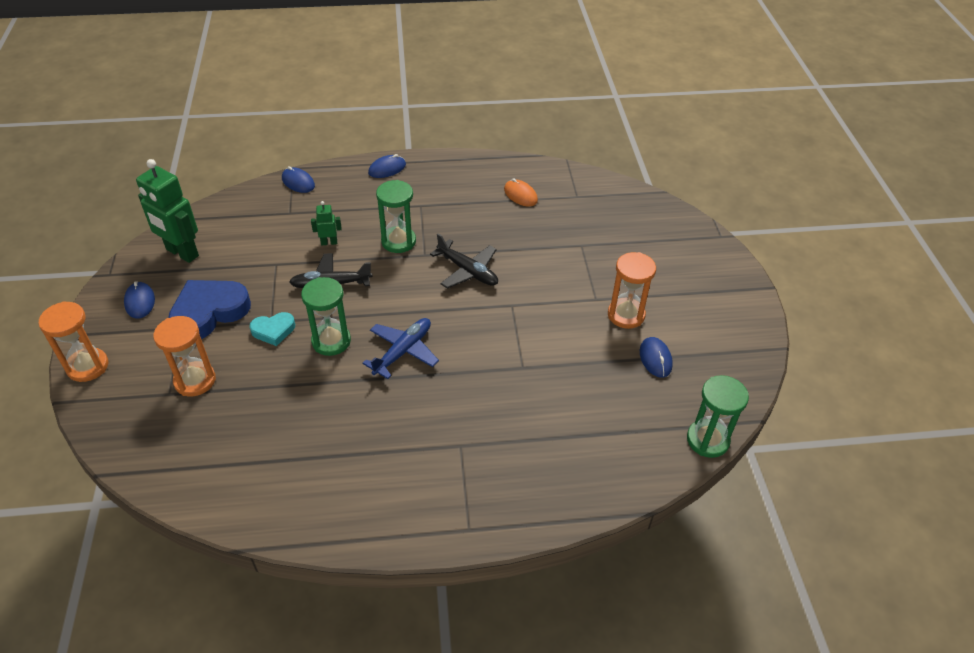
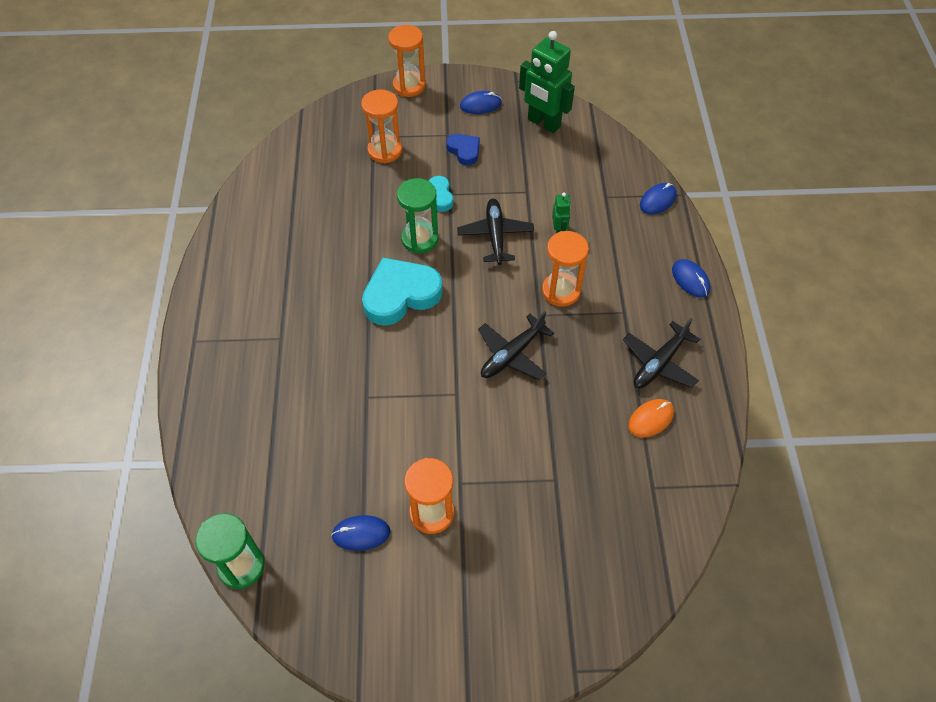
camera: 95 degrees right, 10 degrees up
(182, 253) = (543, 123): green robot -> green robot turned 90 degrees counterclockwise
(209, 312) = (464, 151): blue heart -> blue heart, size x0.53
(398, 241) = (561, 291): green hourglass -> orange hourglass
(403, 351) = (400, 295): blue plane -> turquoise heart
(469, 188) = (659, 363): none -> black plane

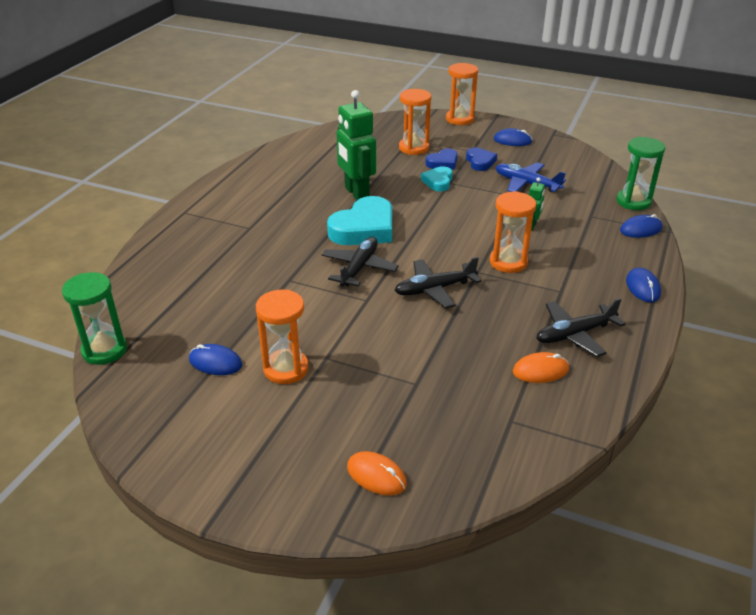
camera: 25 degrees right, 20 degrees down
(400, 295) = (364, 228): turquoise heart -> turquoise heart turned 135 degrees clockwise
(420, 239) = (405, 201): green hourglass -> green hourglass (633, 202)
(427, 164) = (443, 163): none -> blue heart
(495, 235) = (472, 215): black plane -> black plane (359, 268)
(525, 170) = (526, 184): none -> blue plane
(543, 123) = (561, 162): green robot -> green robot (356, 193)
(576, 597) = (376, 476): none -> orange mouse

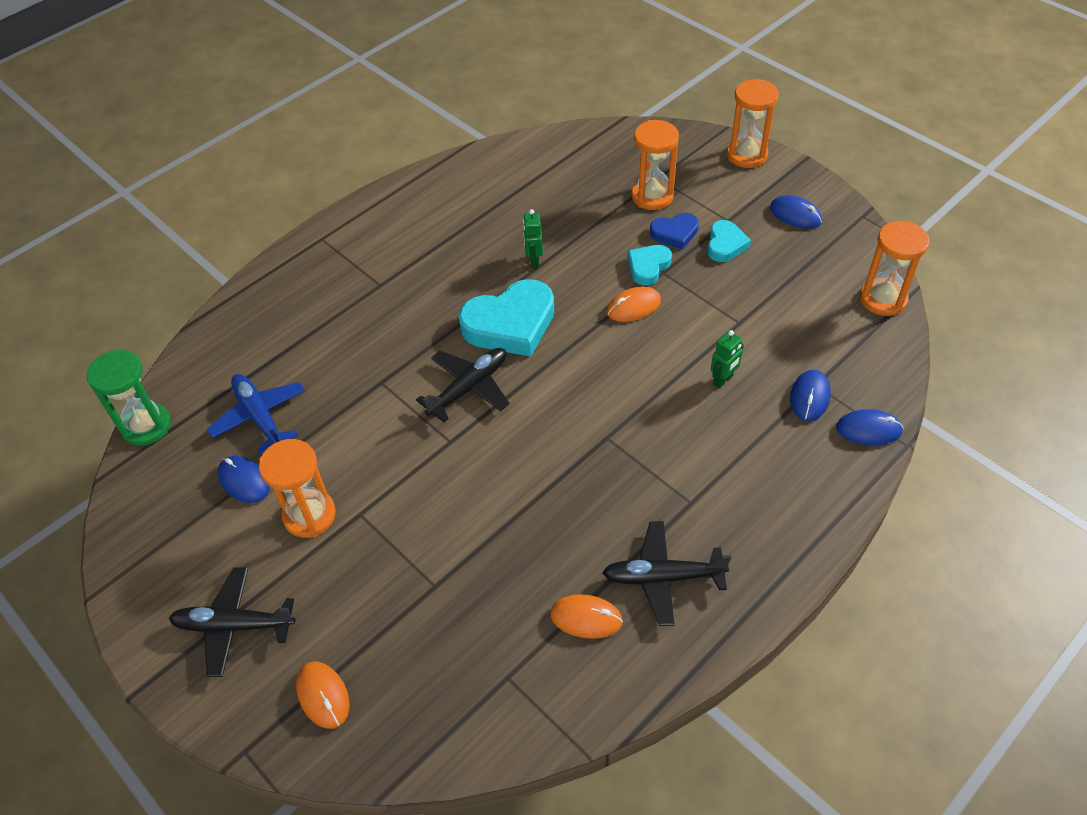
camera: 25 degrees right, 15 degrees up
(356, 193) = (534, 260): green robot -> green robot, size x0.48
(434, 289) = (537, 450): black plane -> black plane (233, 625)
(444, 203) = (633, 306): none -> orange mouse
(480, 162) = (725, 244): blue heart -> turquoise heart
(508, 262) = (654, 433): orange hourglass -> orange hourglass (883, 299)
(526, 184) = (763, 302): blue plane -> blue plane (260, 417)
(633, 202) = (893, 376): green hourglass -> none
(642, 287) = (802, 531): blue mouse -> blue mouse (809, 397)

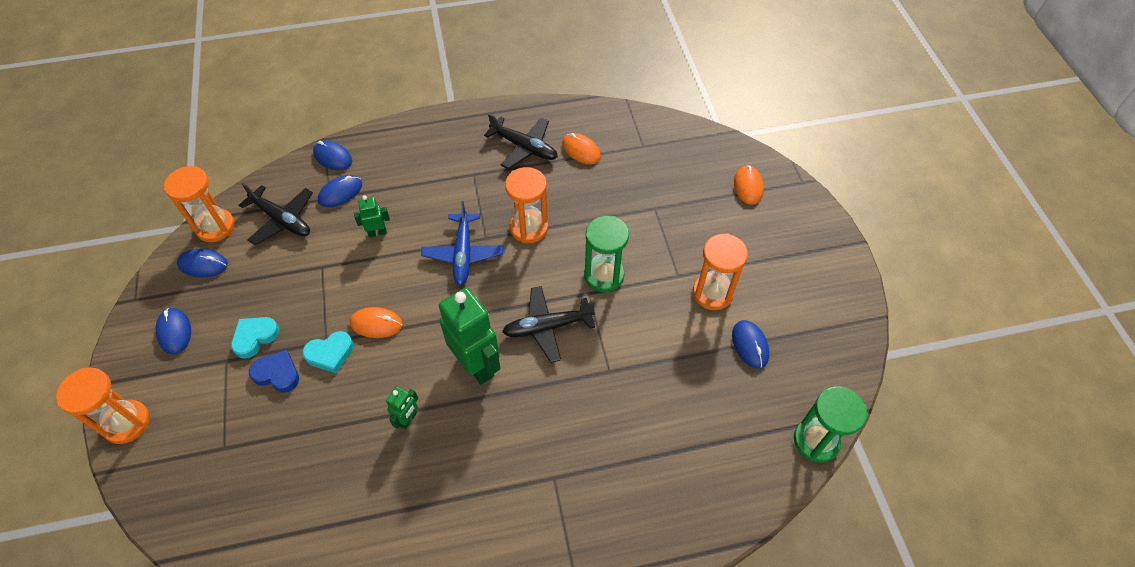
camera: 150 degrees left, 5 degrees up
(233, 625) = (789, 249): black plane -> black plane (282, 220)
(260, 417) = (718, 395): blue plane -> blue plane (463, 254)
(445, 468) = (604, 275): none -> green hourglass
(510, 324) = (477, 365): turquoise heart -> green robot
(652, 196) = (250, 428): orange hourglass -> orange hourglass (529, 228)
(846, 267) = (203, 264): none -> blue mouse

